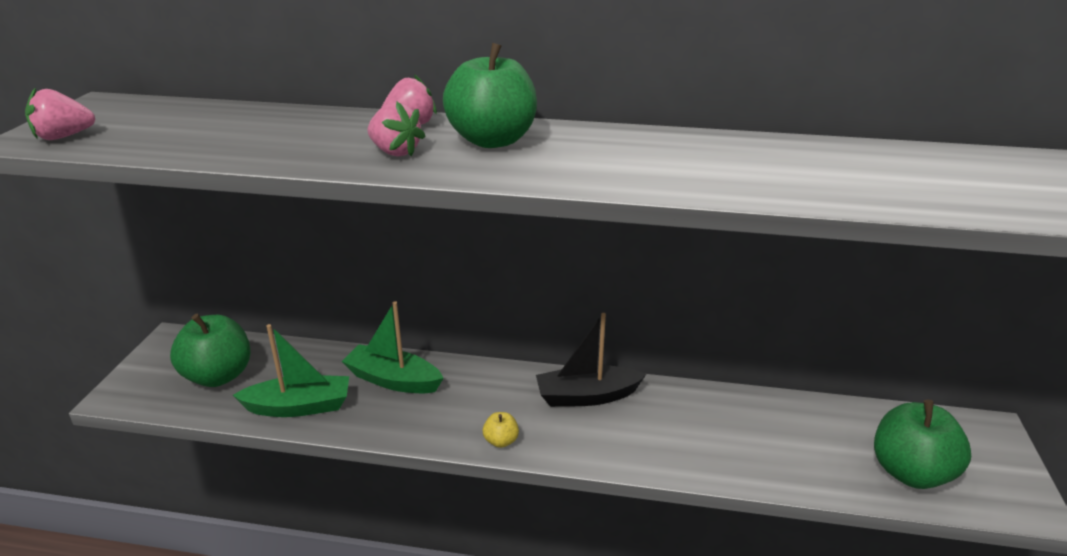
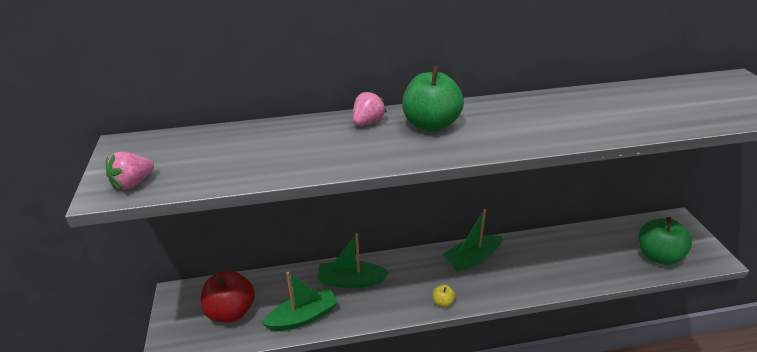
camera: 20 degrees left, 5 degrees up
(218, 376) = (231, 311): green apple -> red apple
(395, 152) = (382, 146): pink strawberry -> none
(586, 396) = (472, 258): black boat -> green boat

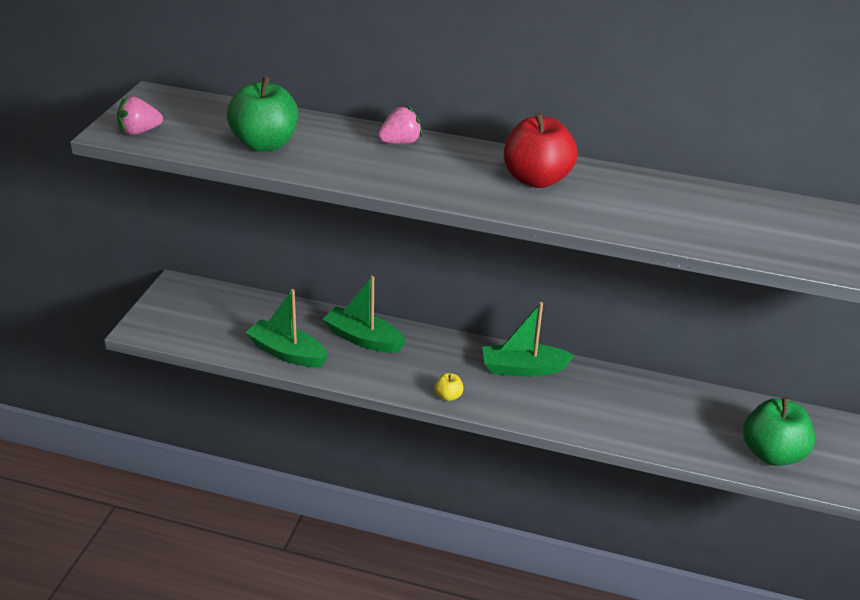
camera: 25 degrees right, 0 degrees up
(231, 311) = (219, 321): red apple -> red apple (536, 179)
(303, 317) = (287, 353): green boat -> green boat turned 150 degrees counterclockwise
(430, 124) = (463, 164): green apple -> green apple (264, 144)

